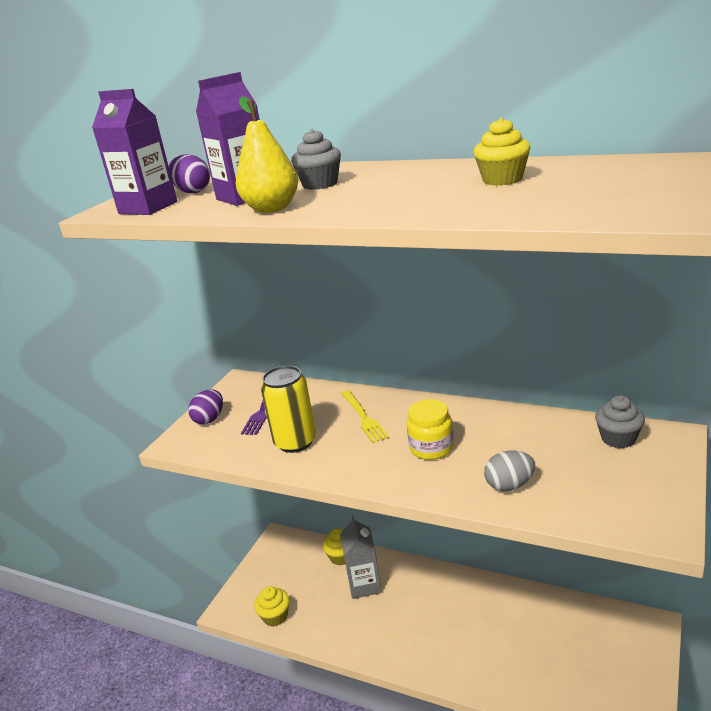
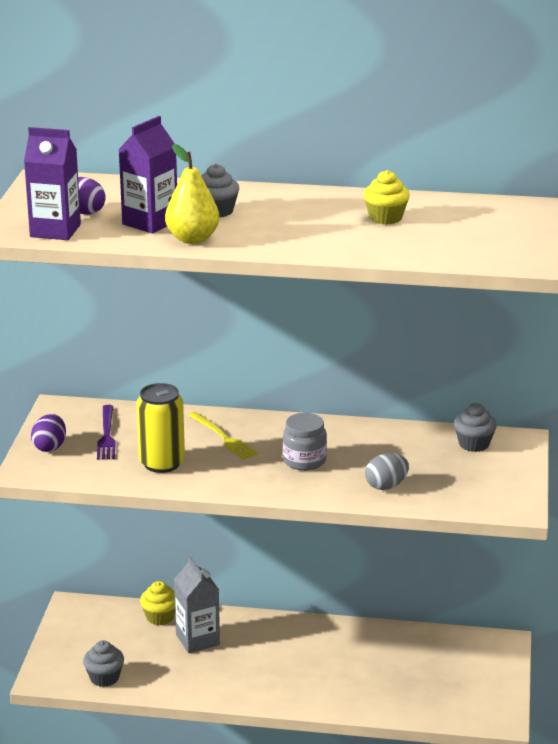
camera: 20 degrees left, 0 degrees up
(275, 616) = (104, 677): yellow cupcake -> grey cupcake
(431, 448) = (304, 461): yellow jar -> grey jar

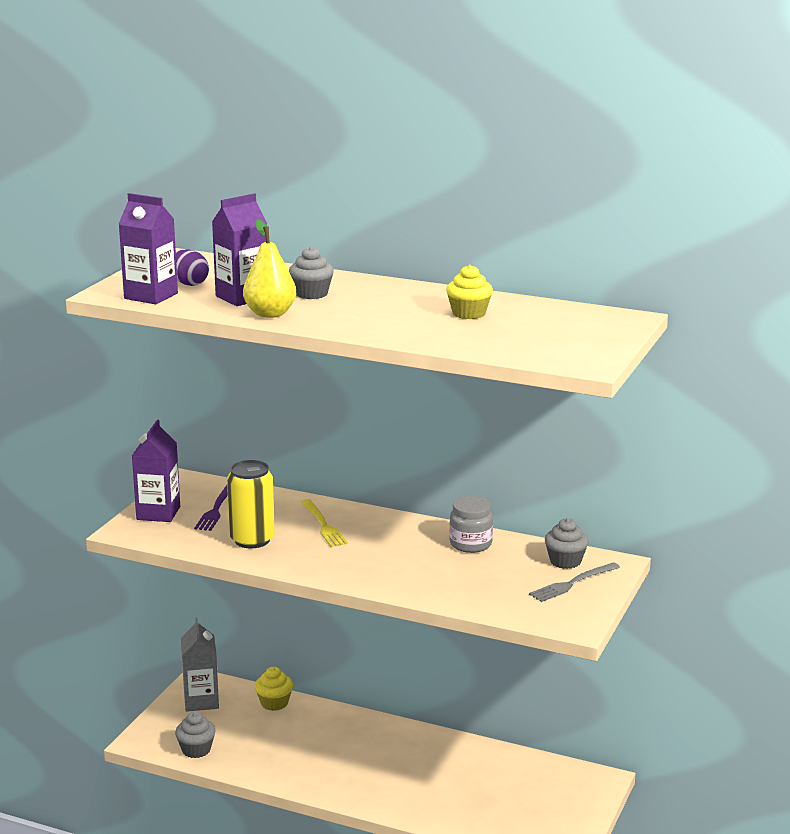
camera: 15 degrees right, 5 degrees down
(50, 447) = (158, 513): purple egg -> purple carton
(197, 640) = (300, 729): grey carton -> grey carton (201, 701)
(304, 461) = (388, 555): grey jar -> grey jar (470, 544)
(386, 486) = (455, 588): grey egg -> none
(492, 466) = (572, 583): none -> grey fork

